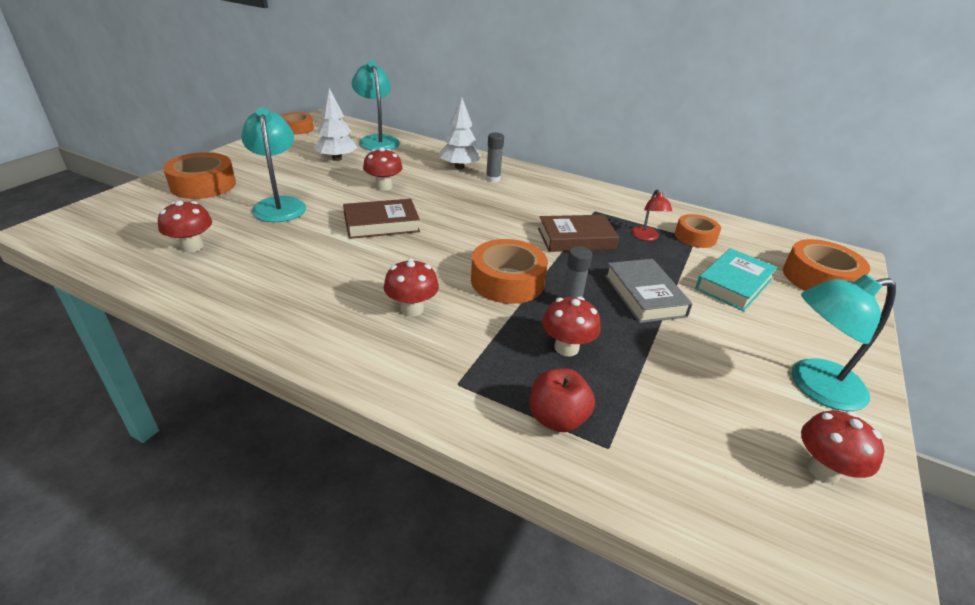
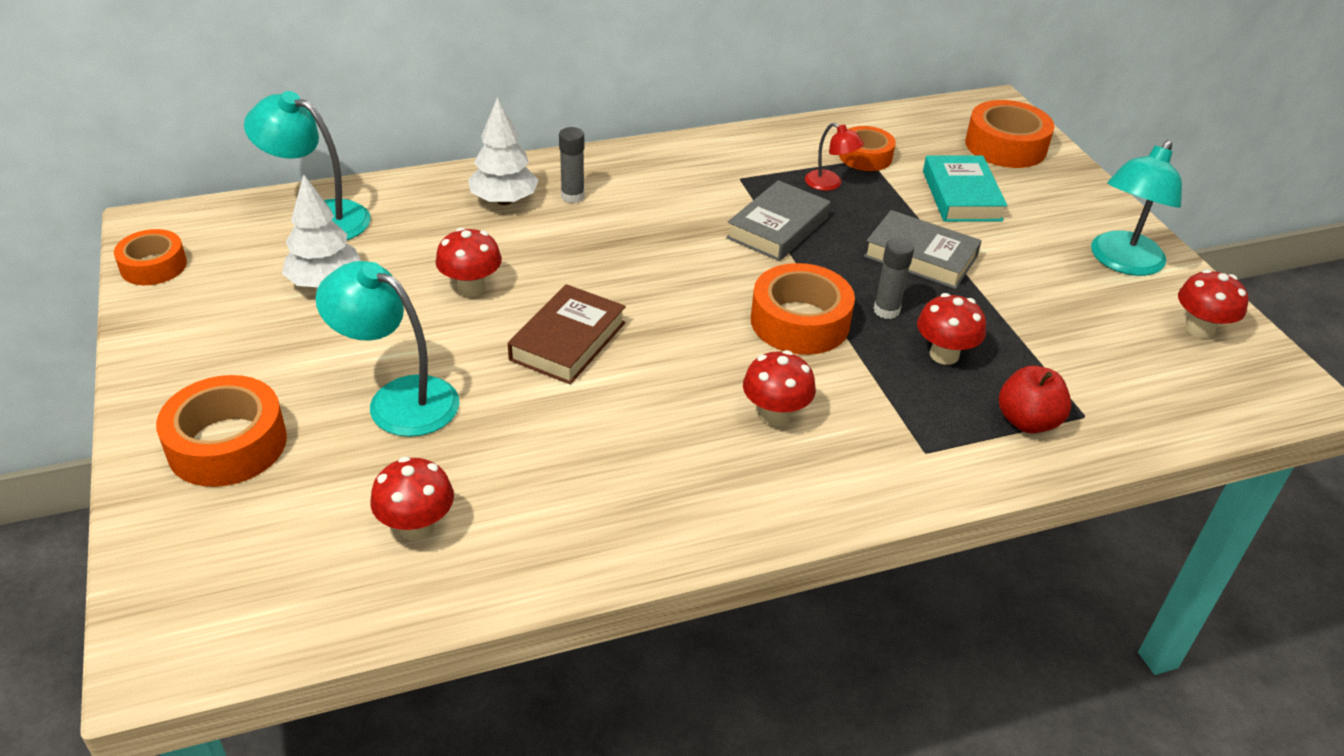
camera: 45 degrees left, 5 degrees up
(576, 239) = (777, 228): brown book -> grey book

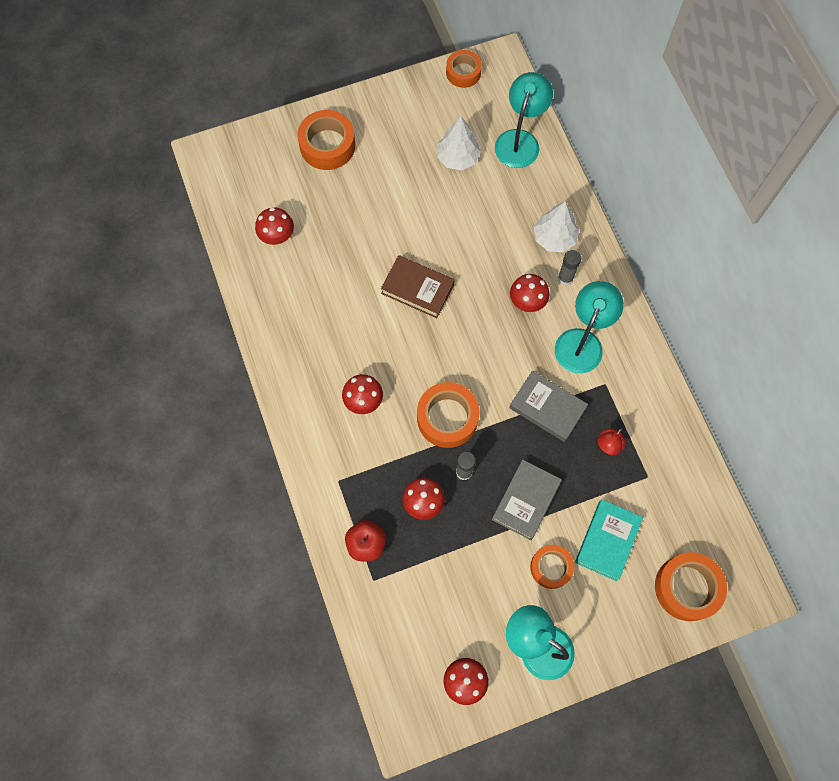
camera: 90 degrees right, 30 degrees up
(398, 399) = (363, 212): turquoise lamp -> turquoise lamp (582, 341)
(471, 287) = (461, 232): red mushroom -> red mushroom (527, 302)
(865, 156) = (650, 475): orange tape -> orange tape (551, 567)
(961, 195) = (607, 541): turquoise book -> turquoise book turned 60 degrees counterclockwise

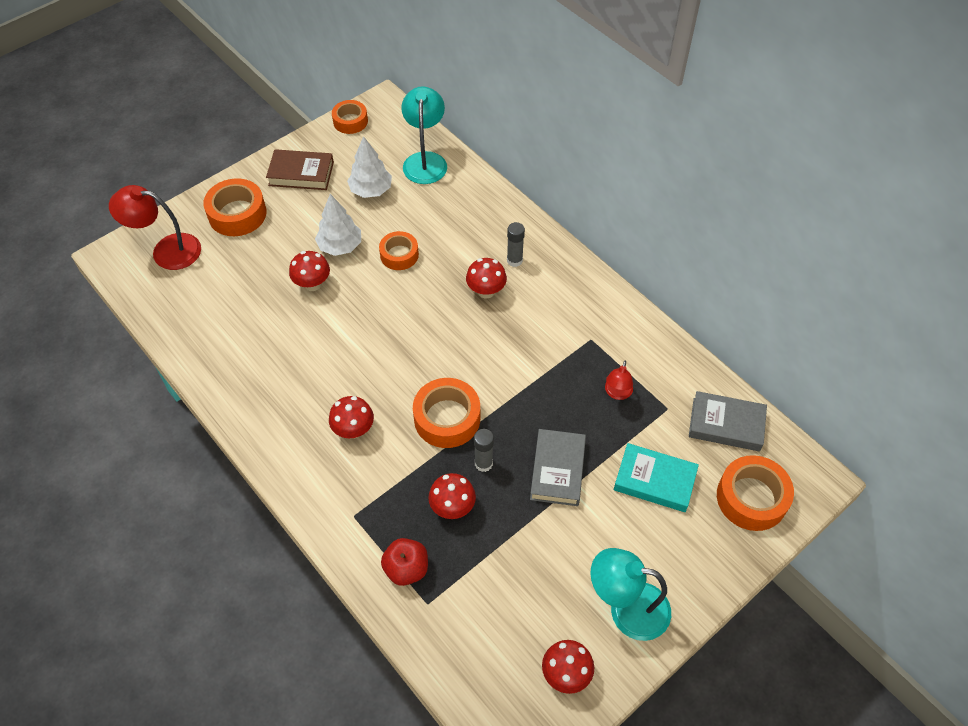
camera: 20 degrees left, 15 degrees down
(254, 165) = (166, 250): none -> red lamp
(277, 236) = (211, 306): red mushroom -> red mushroom (312, 284)
(417, 289) = (373, 311): brown book -> brown book (301, 174)
(547, 408) = (544, 378): grey book -> grey book (726, 424)
(551, 567) = (609, 525): orange tape -> orange tape (399, 255)
(554, 238) = (490, 230): white tree -> white tree (340, 246)
(582, 341) = (553, 309): turquoise lamp -> none
(607, 541) = (654, 480): turquoise book -> turquoise book turned 75 degrees counterclockwise

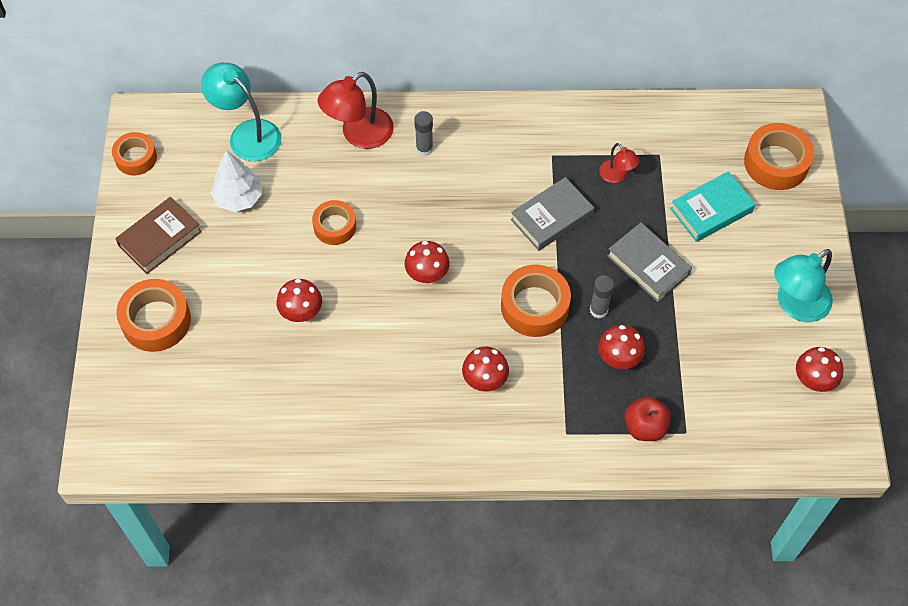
camera: 50 degrees left, 5 degrees up
(166, 250) = (141, 406): red lamp -> red lamp (359, 135)
(340, 246) = (280, 264): white tree -> none
(486, 291) = (436, 191): red mushroom -> red mushroom (427, 275)
(726, 424) = (705, 130): grey book -> grey book (551, 217)

